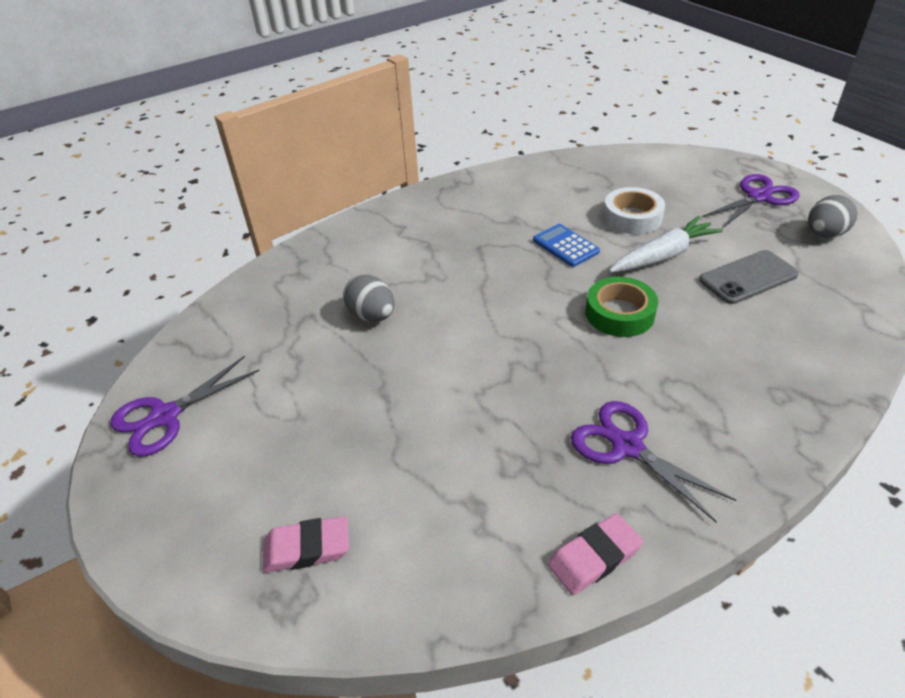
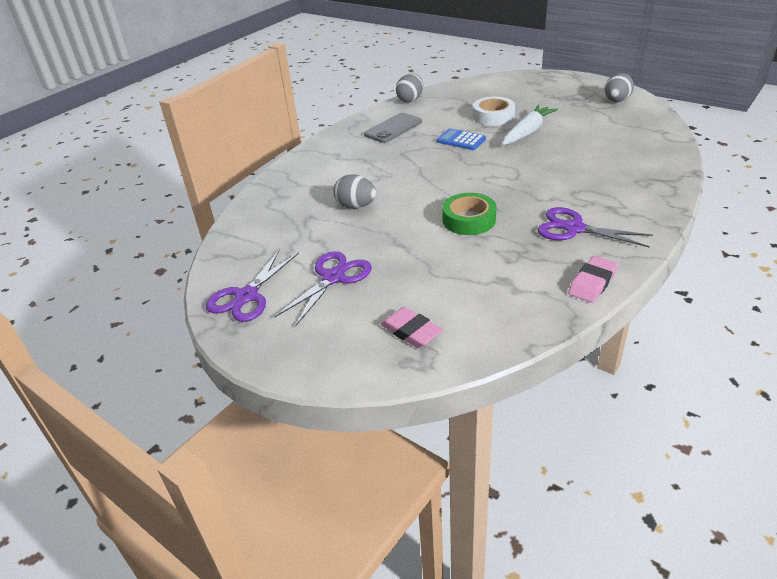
camera: 20 degrees left, 5 degrees down
(307, 548) = (411, 331): pink eraser -> pink eraser turned 75 degrees clockwise
(541, 164) = (410, 100): none -> grey egg
(619, 313) = (522, 167): green tape -> green tape (469, 220)
(748, 277) = (587, 132): grey phone -> grey phone (393, 128)
(758, 197) = (565, 90): purple scissors -> purple scissors (333, 277)

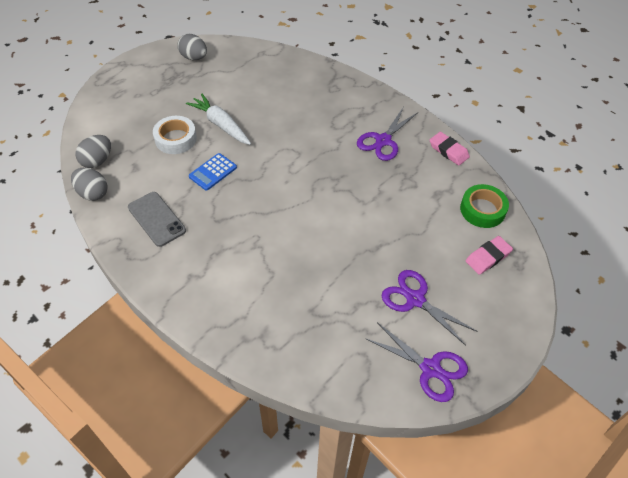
camera: 85 degrees left, 15 degrees up
(356, 206) = (306, 271): grey egg -> grey egg (97, 161)
(469, 220) = (354, 196): green tape -> green tape (482, 210)

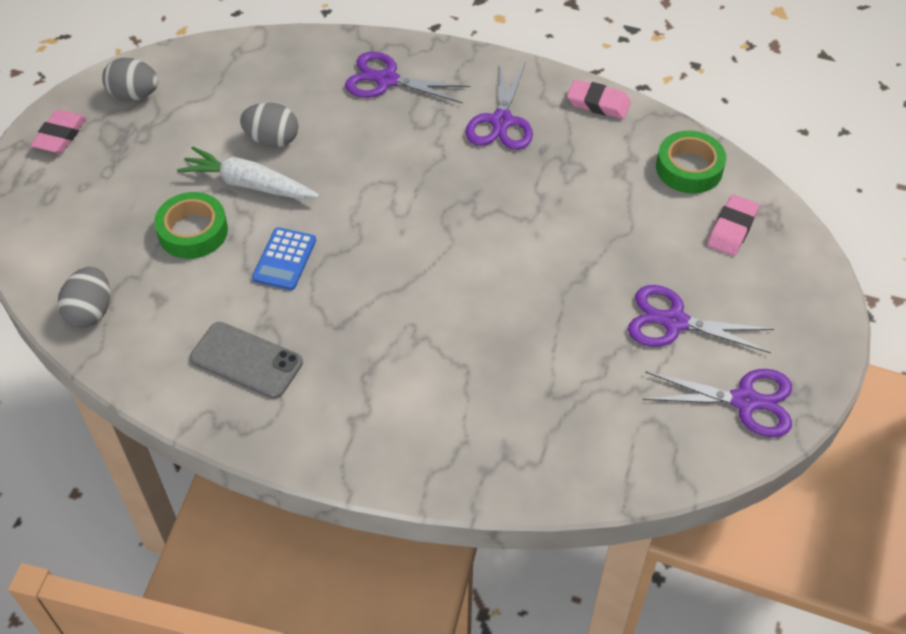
camera: 25 degrees left, 0 degrees up
(93, 193) = (119, 363): grey egg -> grey egg (272, 140)
(144, 65) = (60, 135): none -> pink eraser
(175, 139) = (193, 231): white tape -> green tape
(332, 95) = (386, 80): none -> purple scissors

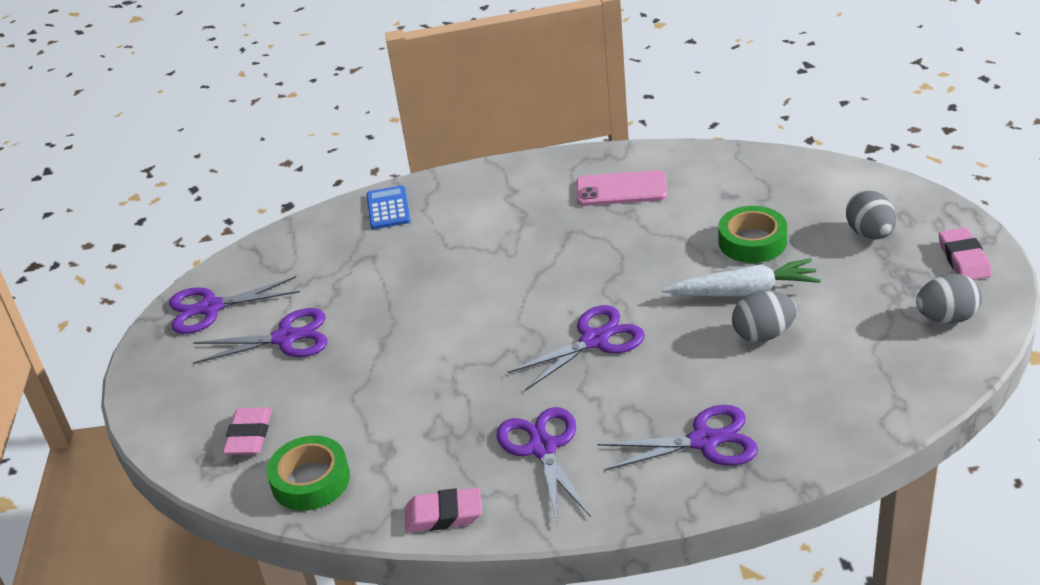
camera: 160 degrees right, 15 degrees down
(91, 311) = (769, 170): grey egg -> grey egg (870, 234)
(246, 360) = (621, 189): grey phone -> pink phone
(284, 259) = (654, 254): blue calculator -> blue calculator (388, 208)
(402, 193) = (594, 340): none -> purple scissors

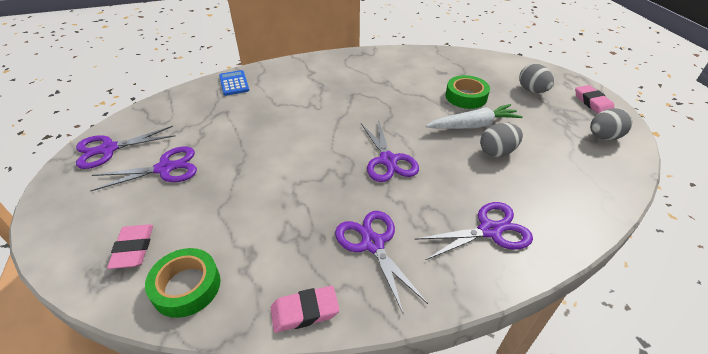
camera: 15 degrees left, 5 degrees up
(594, 340) = (388, 160): purple scissors -> purple scissors turned 120 degrees clockwise
(621, 189) = (377, 70): pink phone -> none

